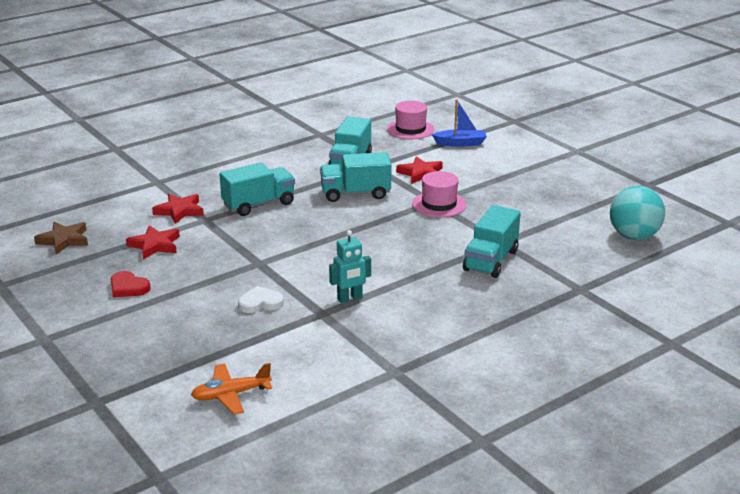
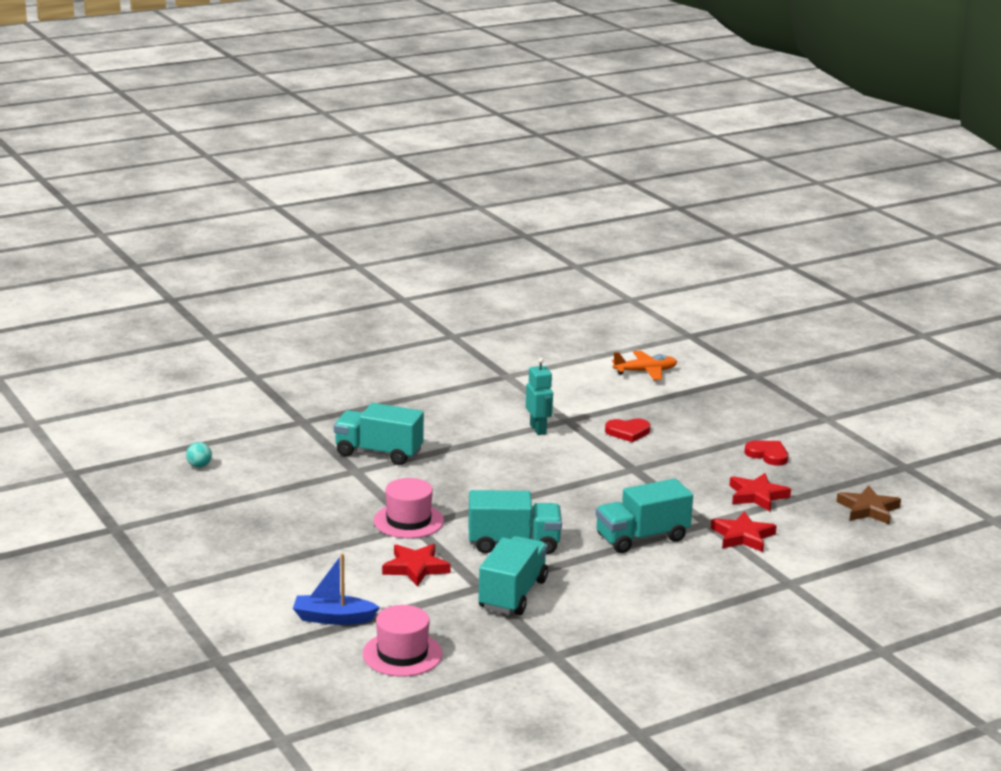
camera: 175 degrees left, 5 degrees down
(260, 303) = (628, 432): white heart -> red heart
(350, 298) = (538, 429): turquoise robot -> turquoise robot turned 90 degrees clockwise
(490, 260) = (378, 453): turquoise truck -> turquoise truck turned 105 degrees counterclockwise
(634, 236) = (199, 466): turquoise ball -> turquoise ball, size x0.41

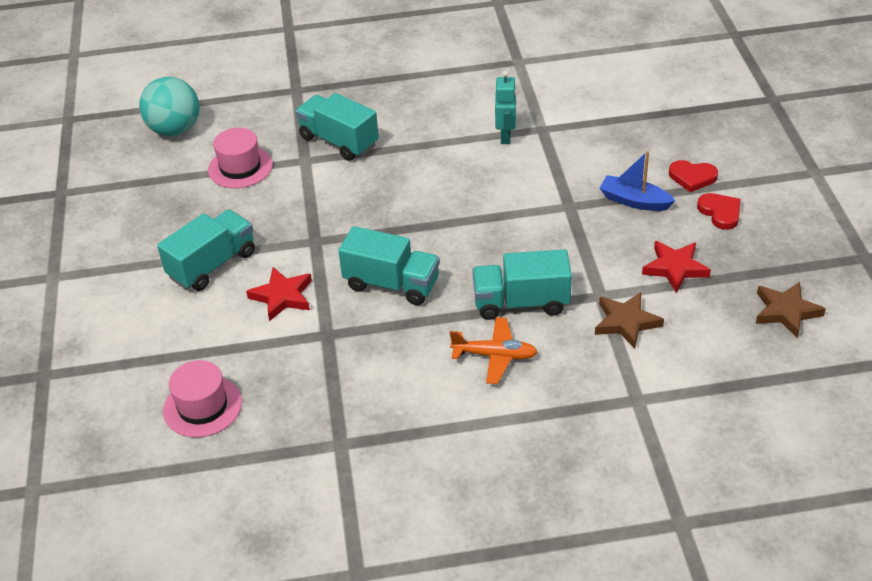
camera: 25 degrees right, 20 degrees up
(199, 466) = (175, 130): turquoise ball -> turquoise ball, size x2.44
(333, 618) = (171, 345): blue boat -> blue boat (634, 201)
(408, 521) = (313, 234): pink hat -> pink hat (240, 167)
(513, 594) = (350, 352): turquoise truck -> turquoise truck (212, 265)
(628, 432) = (592, 155): red heart -> red heart (692, 177)
(645, 372) = (659, 76): orange plane -> orange plane (495, 356)
(742, 536) = (626, 322): red star -> brown star

